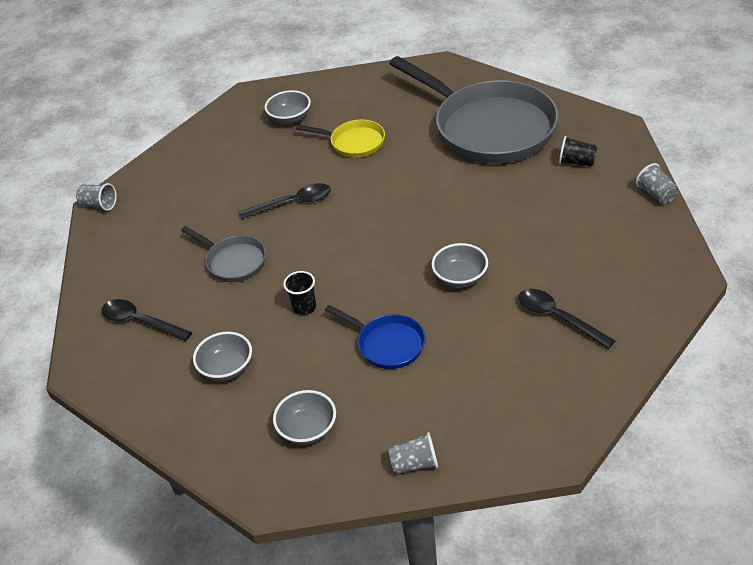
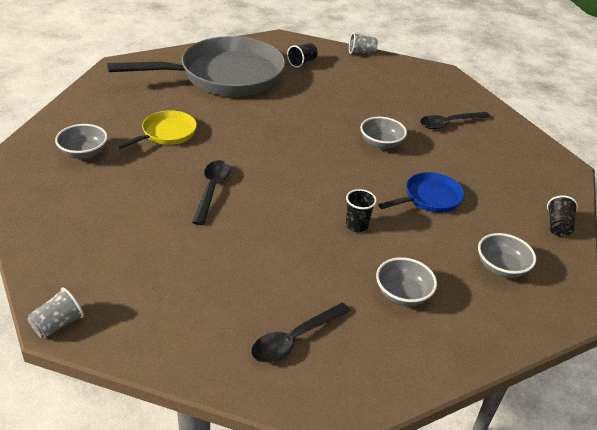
camera: 75 degrees left, 5 degrees down
(233, 261) = (259, 248): grey pan -> none
(415, 464) = (558, 226): grey cup -> black cup

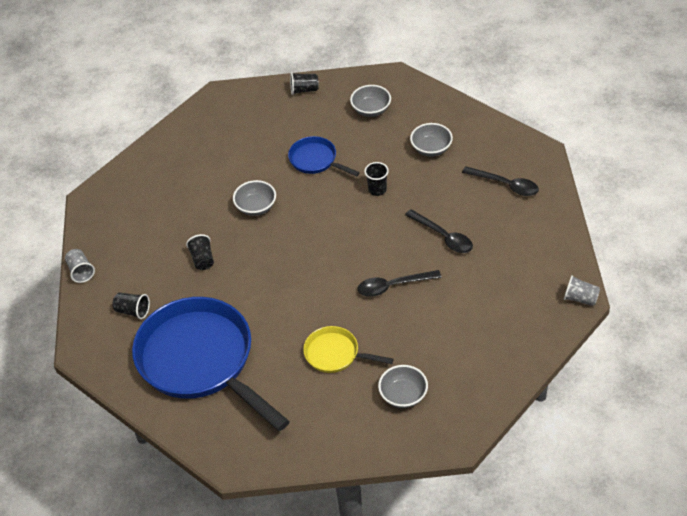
camera: 105 degrees left, 10 degrees up
(225, 76) = (201, 361): grey pan -> blue pan
(334, 102) = (202, 259): none -> black cup
(449, 123) = (193, 173): black spoon -> black spoon (443, 237)

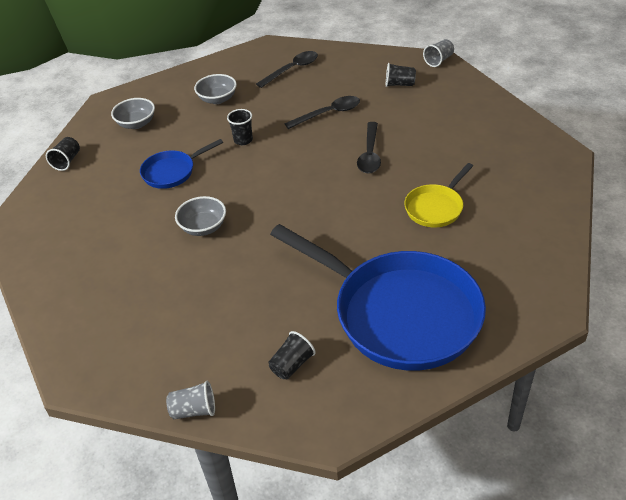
camera: 70 degrees left, 5 degrees down
(201, 361) = (399, 313): blue pan -> blue pan turned 120 degrees counterclockwise
(202, 259) = (250, 285): black cup -> black cup (399, 84)
(403, 395) = (504, 174): grey bowl -> none

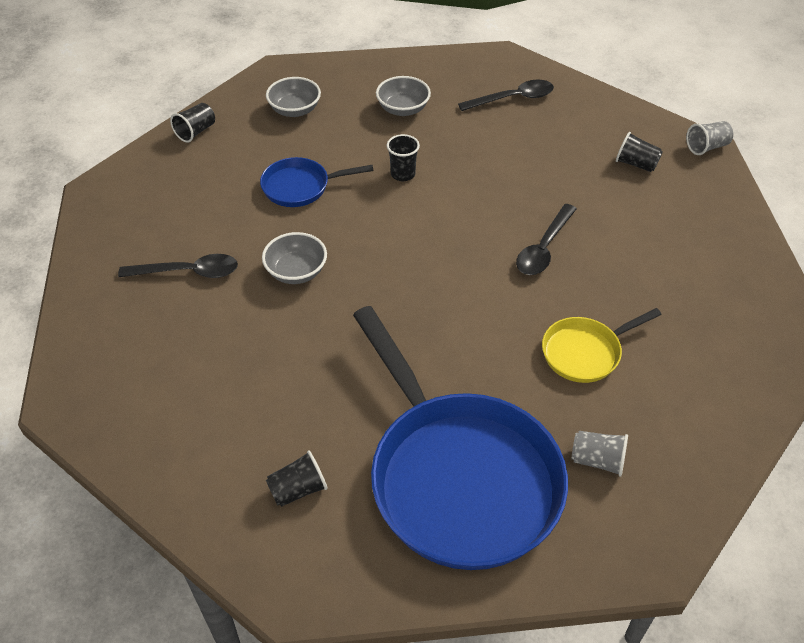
camera: 20 degrees right, 5 degrees up
(194, 410) = (162, 498): grey cup -> grey cup (597, 460)
(328, 113) = (524, 174): black spoon -> black spoon (188, 272)

